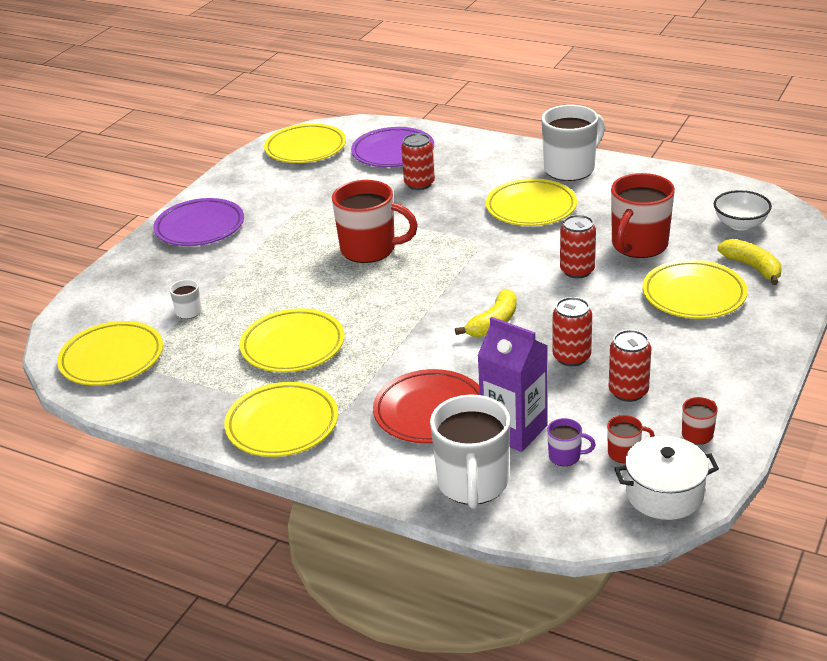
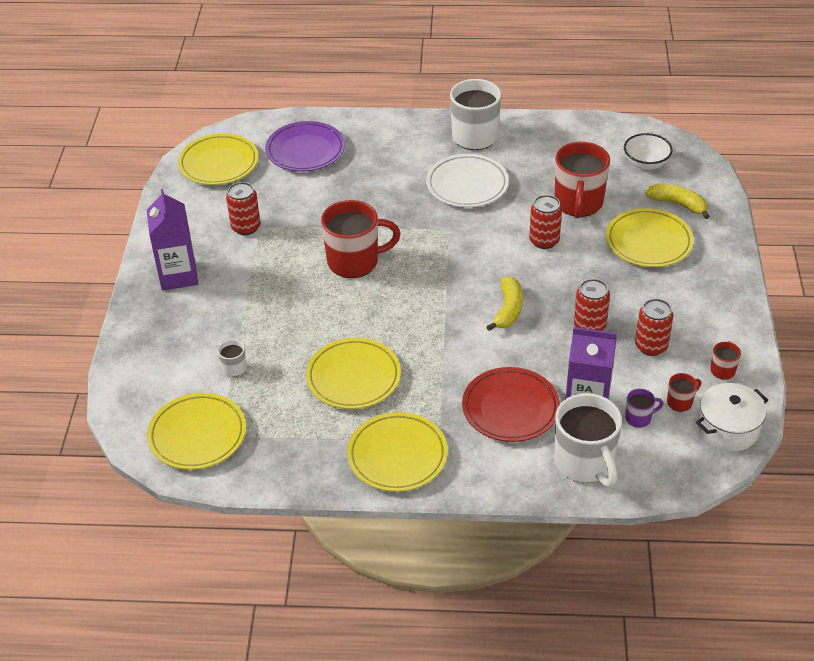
camera: 25 degrees left, 10 degrees up
(200, 227) = (178, 275): purple plate -> purple carton
(419, 184) = (352, 181): red can -> red can (246, 227)
(531, 208) = (467, 185): yellow plate -> white plate

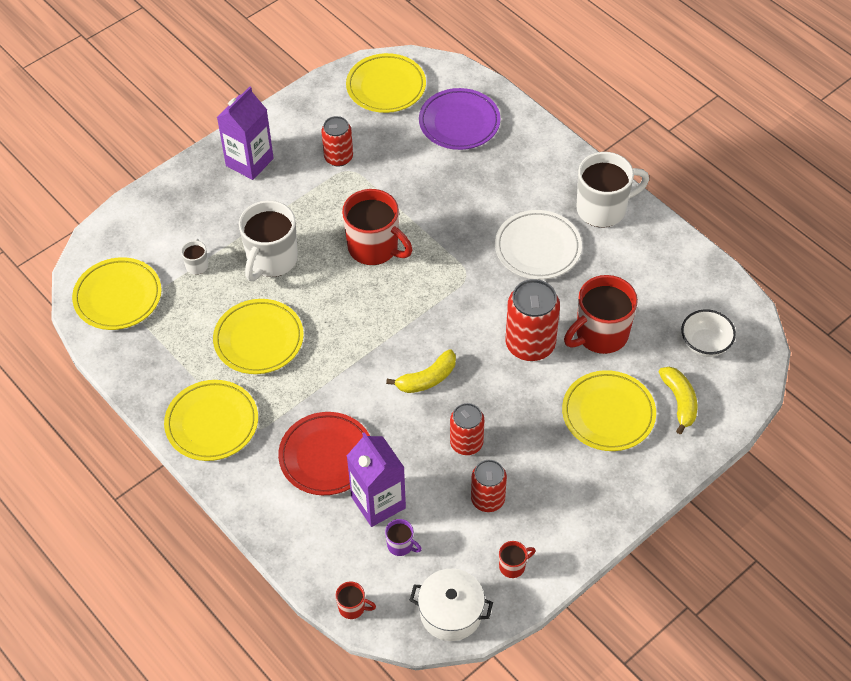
camera: 45 degrees right, 10 degrees up
(544, 241) = (530, 344): red can -> red can, size x1.57
(584, 463) = (319, 543): white mug -> white mug (271, 260)
(680, 402) = (446, 561): red mug -> red mug (352, 607)

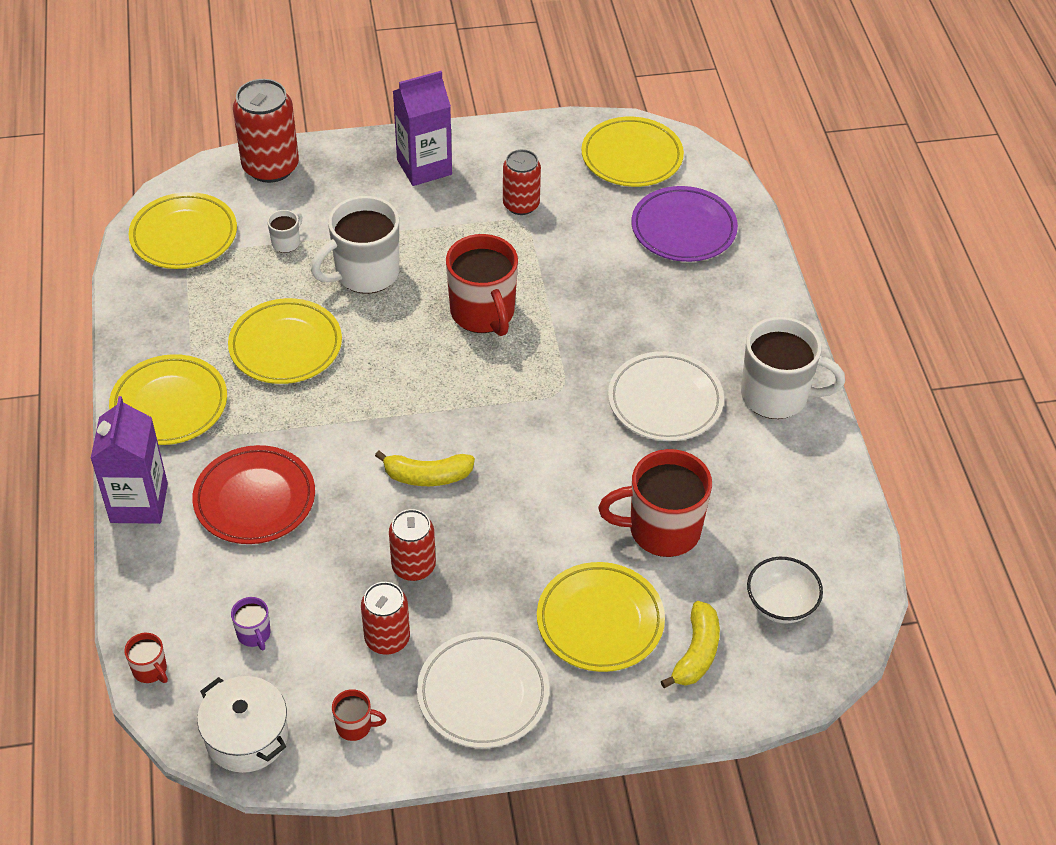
camera: 30 degrees right, 5 degrees down
(378, 502) = (268, 576): purple carton -> purple carton (139, 503)
(530, 344) = (571, 499): red can -> red can (270, 167)
(574, 500) = (483, 693): none -> white plate

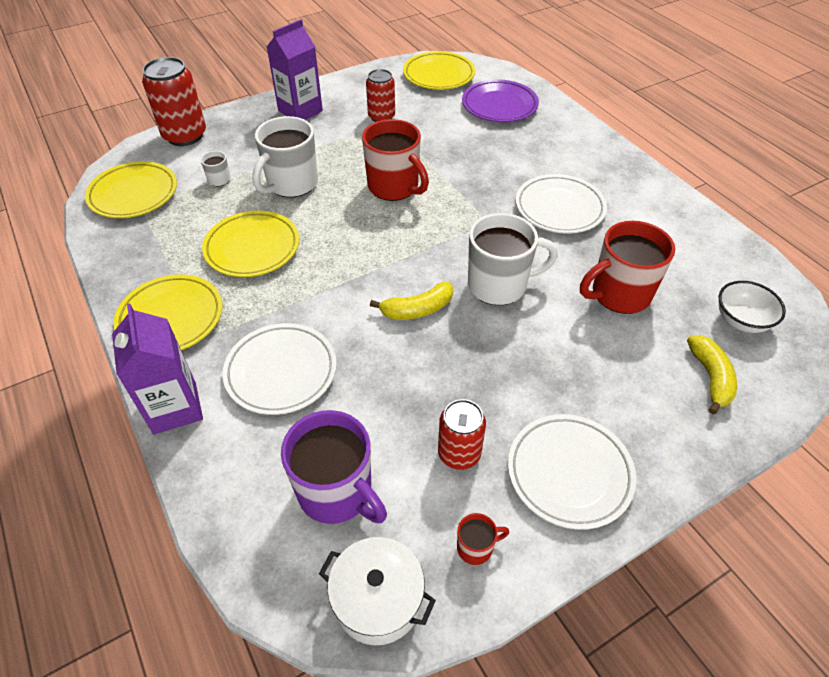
camera: 20 degrees left, 0 degrees up
(150, 670) = (249, 565): red mug -> none
(254, 634) = (336, 492): purple mug -> purple mug, size x2.22
(255, 499) = (281, 372): red plate -> white plate
(413, 566) = (446, 383): red can -> none
(600, 621) = (621, 377): yellow plate -> none
(776, 396) = (631, 184): white mug -> white mug (499, 285)

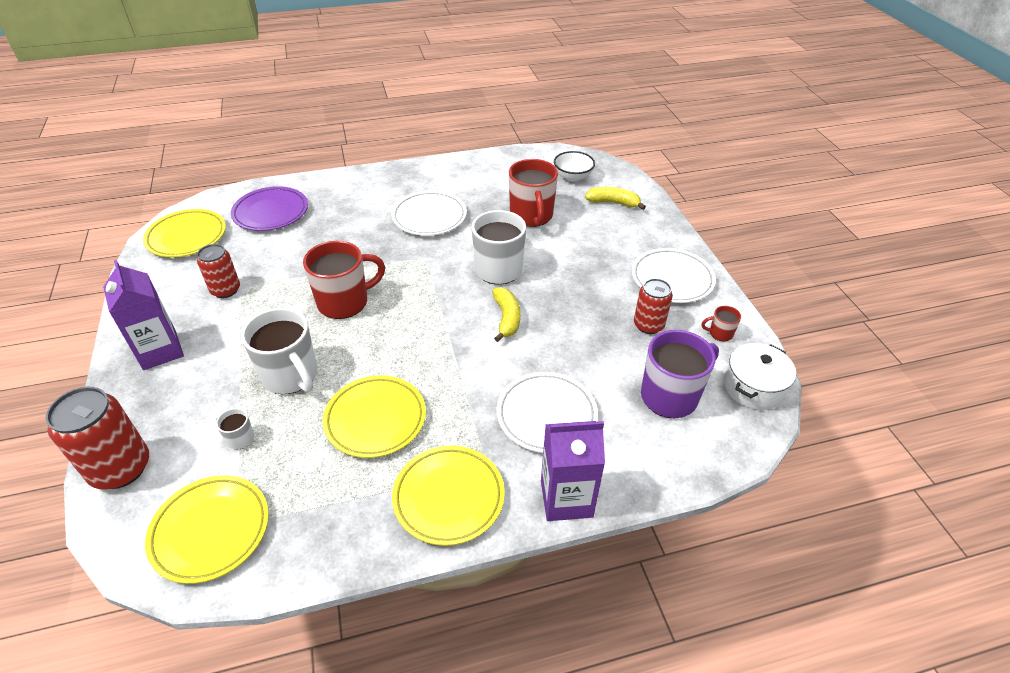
camera: 75 degrees left, 5 degrees down
(475, 548) = (720, 333): red mug -> red mug turned 90 degrees counterclockwise

